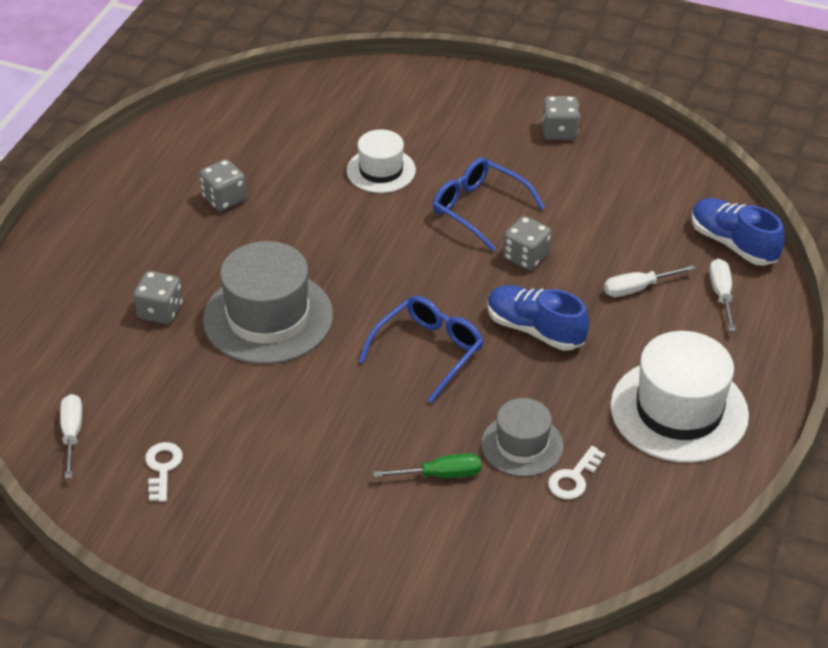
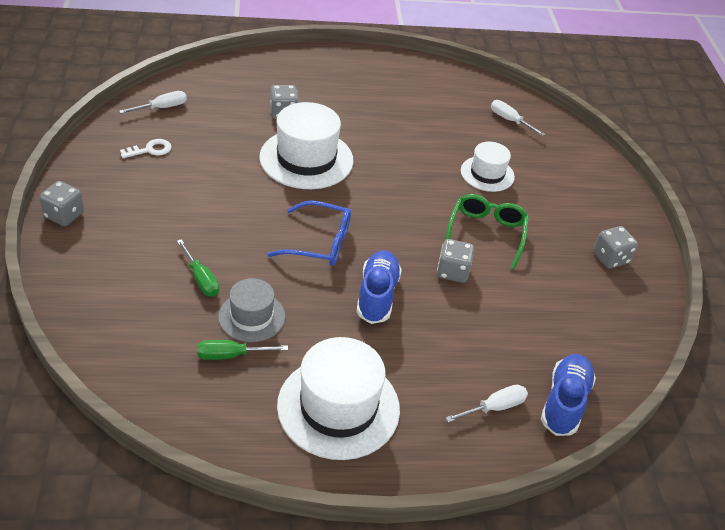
camera: 60 degrees right, 0 degrees up
(224, 199) = (403, 112): grey dice -> grey dice (64, 215)
(268, 317) = (306, 159): grey hat -> white hat
(479, 209) = (486, 233): blue glasses -> green glasses
(574, 478) = (231, 355): white key -> green screwdriver
(638, 288) = (464, 348): white screwdriver -> white screwdriver (510, 120)

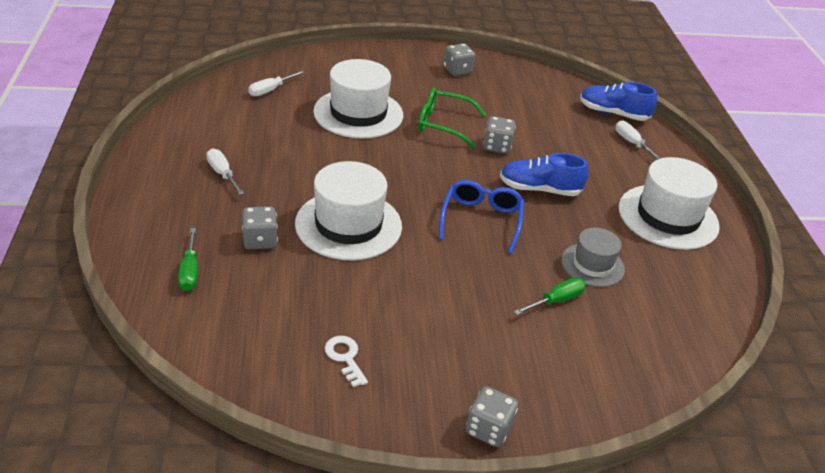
camera: 90 degrees left, 5 degrees down
(161, 108) = (249, 353): white screwdriver -> white screwdriver (223, 174)
(231, 355) = (643, 277): green screwdriver -> green screwdriver (190, 271)
(487, 174) = (358, 113): white hat -> white hat, size x1.71

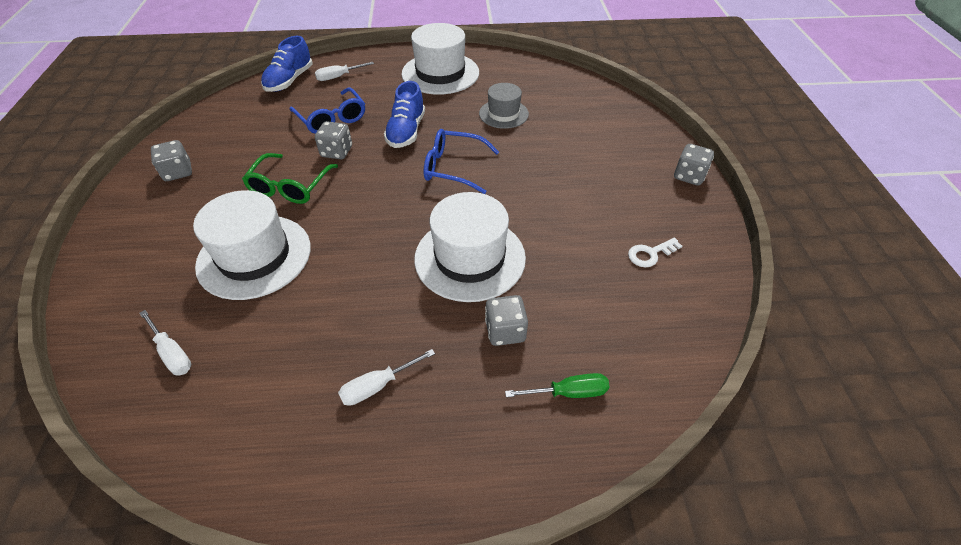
camera: 85 degrees left, 10 degrees up
(551, 142) = (332, 119): none -> blue glasses
(556, 301) = (549, 135): green screwdriver -> none

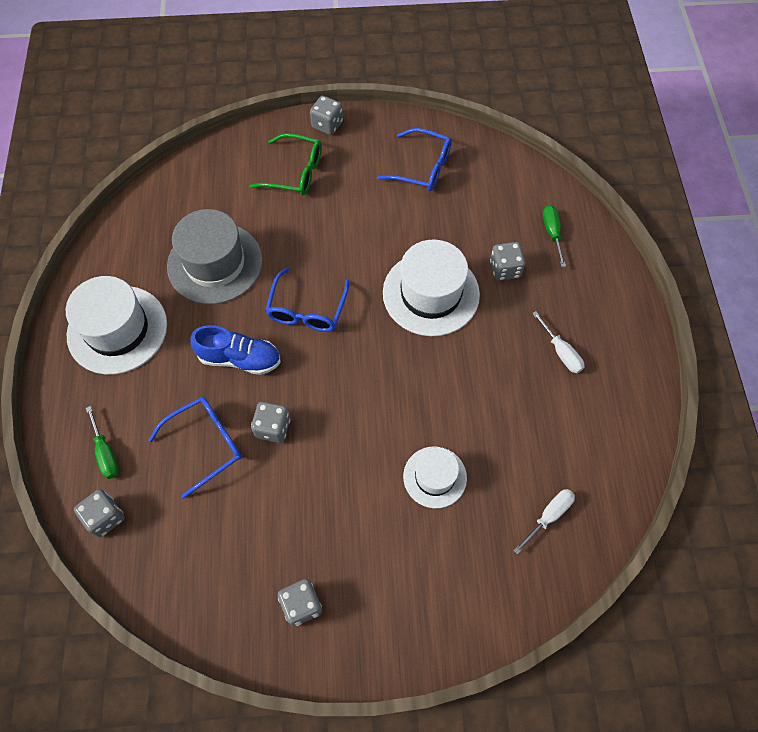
camera: 90 degrees left, 15 degrees up
(254, 256) = (435, 477): white hat -> white hat, size x0.59
(289, 81) = (105, 517): blue shoe -> grey dice
(290, 187) = (332, 466): green glasses -> green glasses (295, 172)
(339, 77) = (105, 452): white screwdriver -> green screwdriver
(503, 114) = (215, 263): grey hat -> grey hat, size x1.71
(650, 254) = (422, 168): white key -> blue glasses

